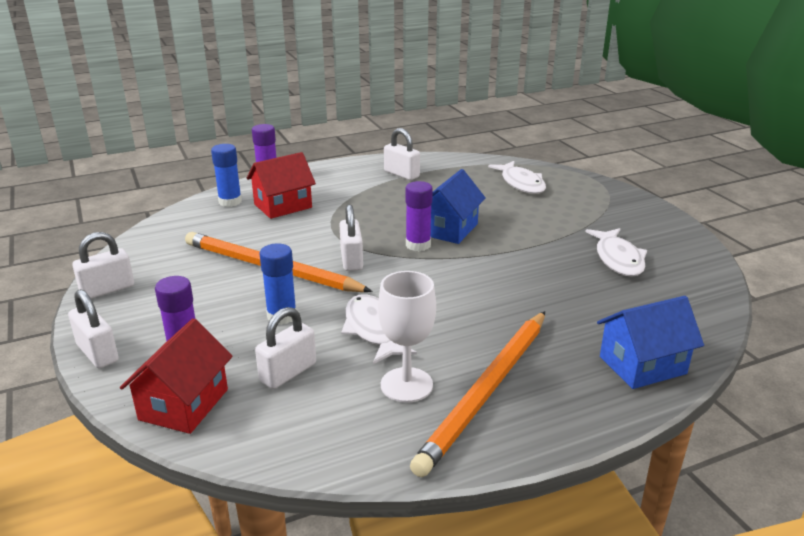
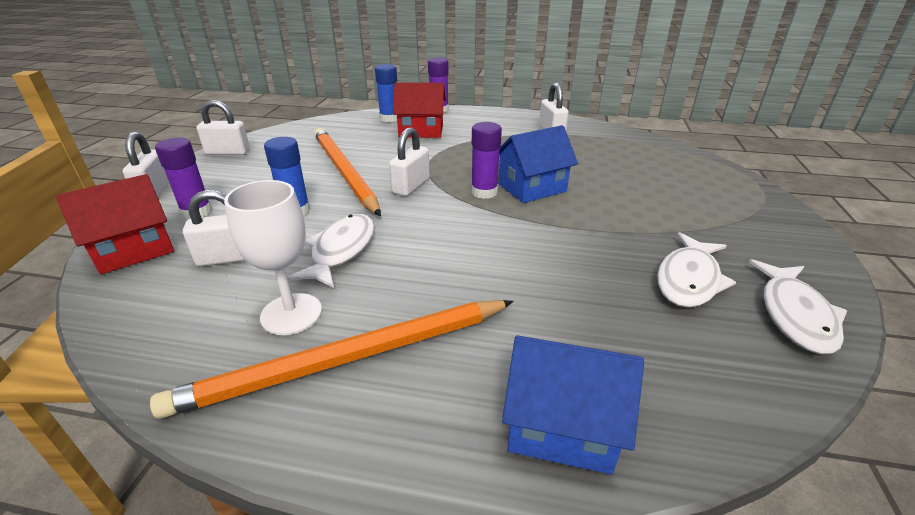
camera: 35 degrees right, 5 degrees up
(521, 183) = (663, 168): white fish -> white fish (794, 314)

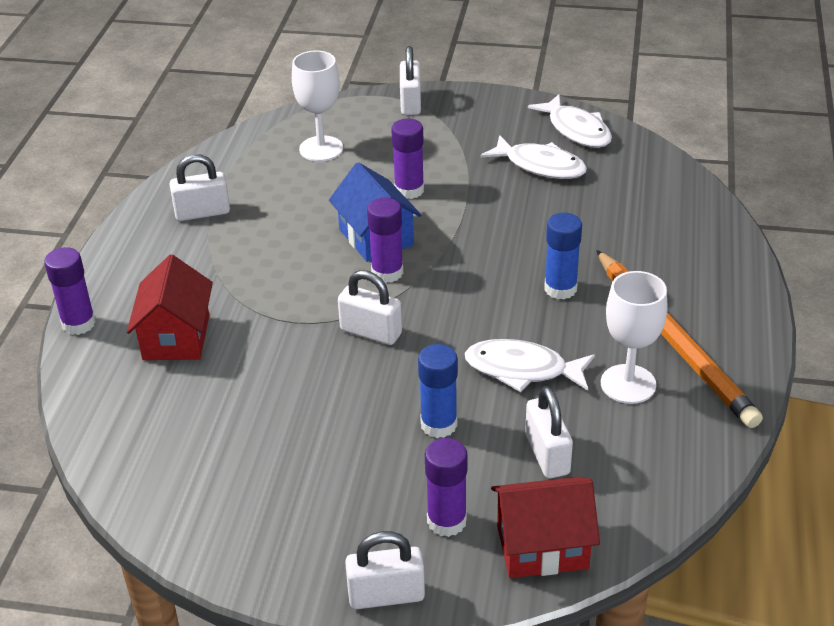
camera: 90 degrees left, 5 degrees up
(134, 250) = (542, 547): red house -> red house turned 60 degrees counterclockwise
(228, 152) = (240, 556): white padlock -> white padlock (410, 103)
(344, 172) = (326, 400): orange pencil -> none
(389, 118) = (109, 379): blue glue stick -> blue glue stick (560, 289)
(562, 425) = (705, 240): blue house -> none
(606, 202) = (409, 190): none -> purple glue stick
(653, 166) = (321, 149): none -> white goblet
(794, 314) = (576, 130): white fish -> white fish turned 45 degrees clockwise

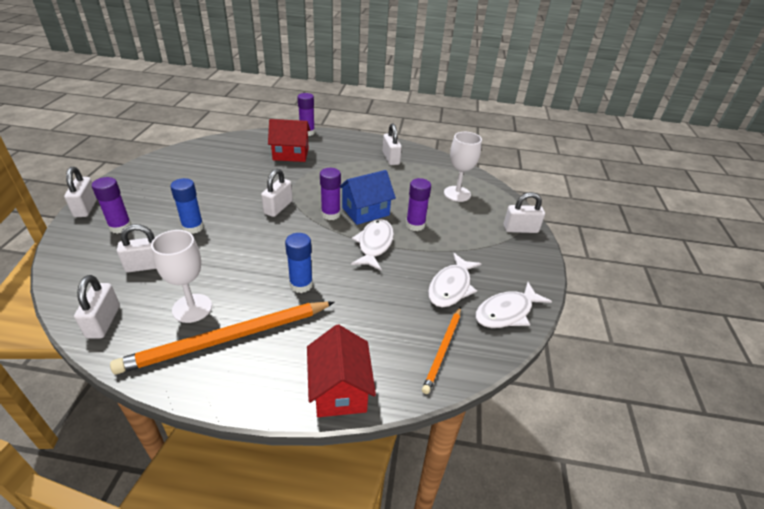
camera: 85 degrees right, 0 degrees up
(522, 370) = (225, 261): white fish -> white fish (374, 244)
(542, 547) = (79, 258): red house -> red house (339, 390)
(646, 177) = (443, 350): none -> orange pencil
(675, 467) = (104, 322): none -> white padlock

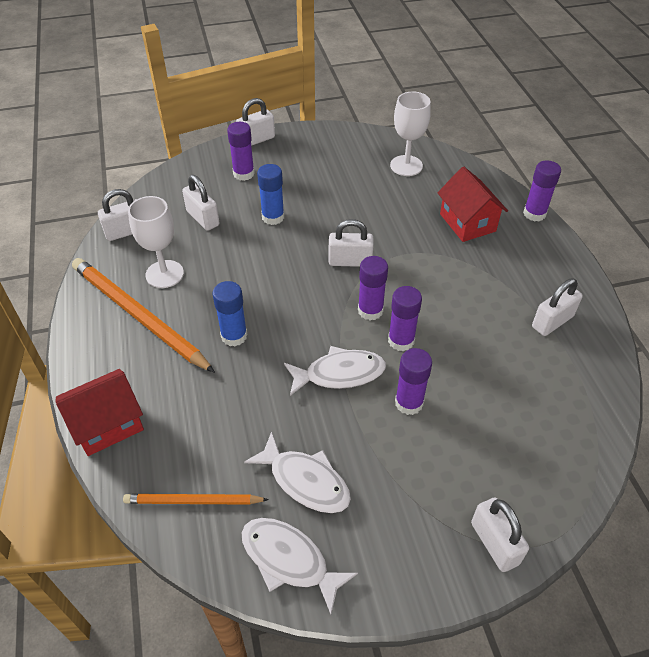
camera: 70 degrees right, 10 degrees up
(365, 211) = (401, 341): blue house -> purple glue stick
(451, 287) = (305, 481): white fish -> white fish turned 150 degrees counterclockwise
(457, 194) = (526, 431): white goblet -> white goblet (406, 166)

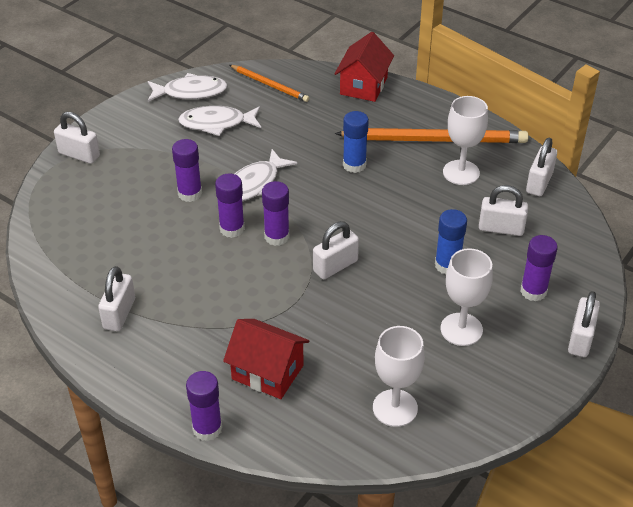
camera: 140 degrees right, 5 degrees down
(193, 501) = (270, 85): orange pencil -> orange pencil turned 75 degrees clockwise
(316, 179) = (461, 329): none -> white goblet

